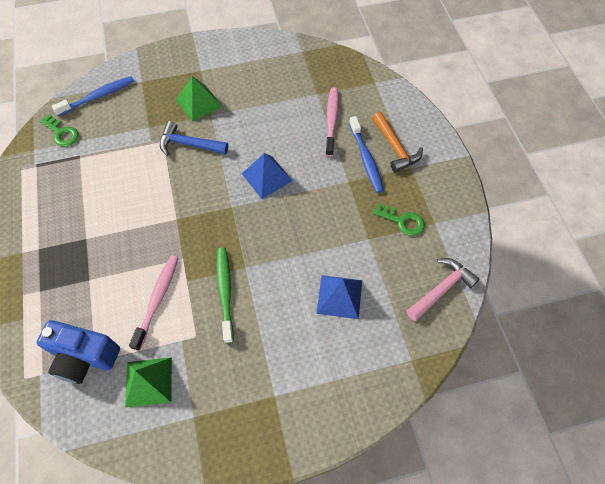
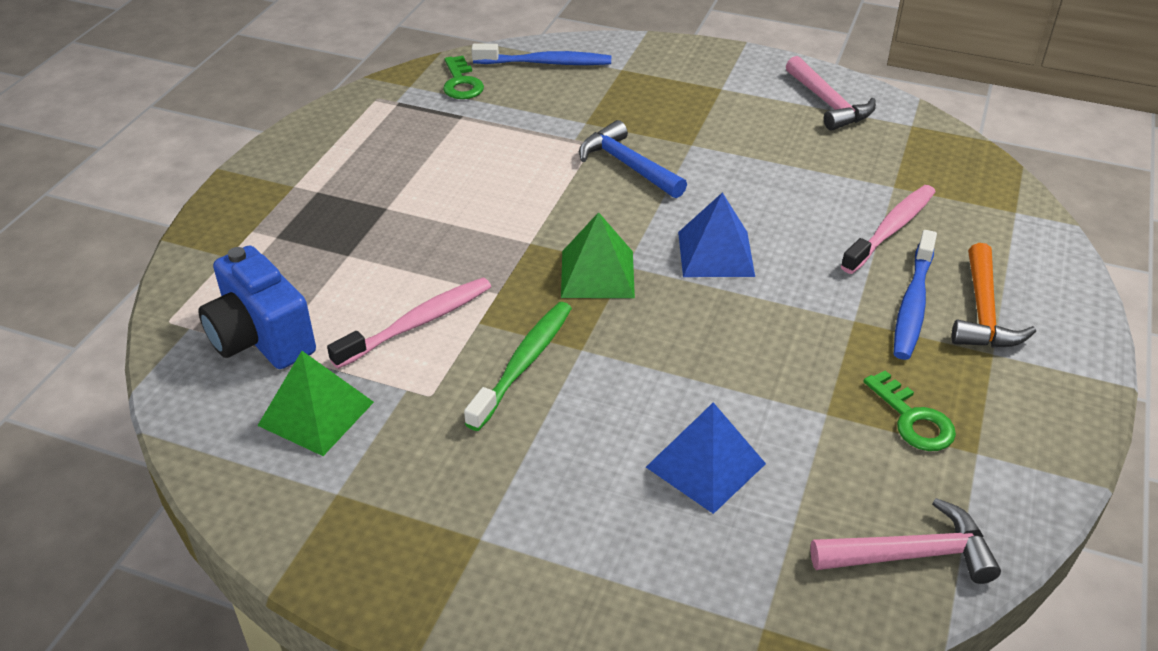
camera: 35 degrees right, 20 degrees down
(199, 103) = (685, 124): green pyramid -> green pyramid (597, 274)
(257, 56) = (828, 104): none -> pink hammer

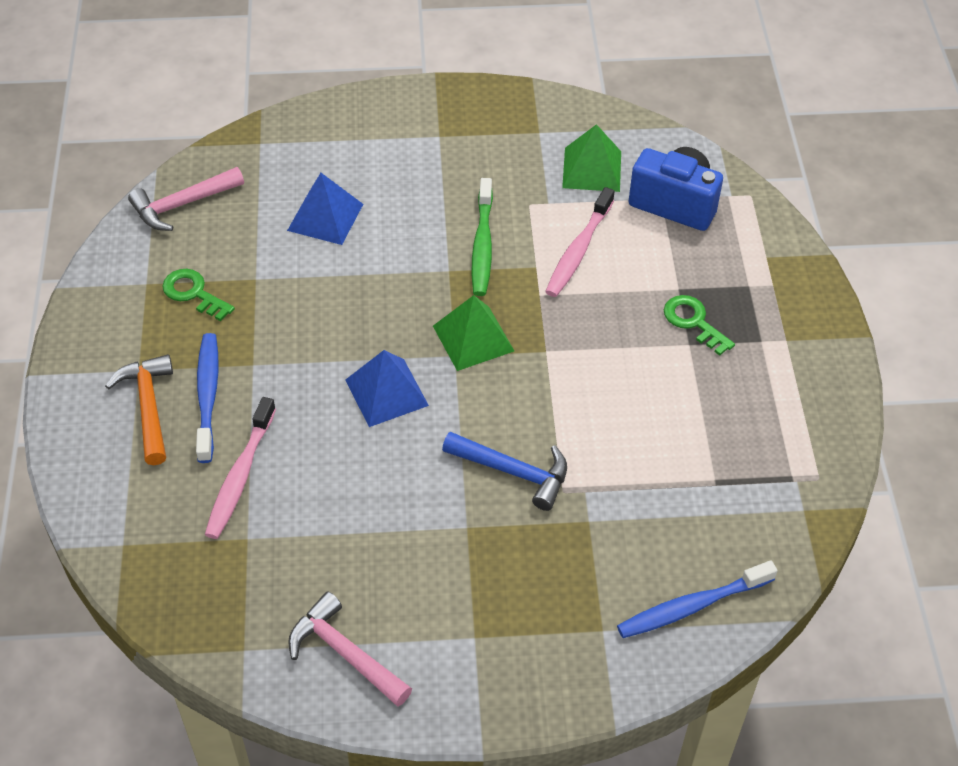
camera: 155 degrees right, 10 degrees up
(461, 83) = (755, 534): green key -> green key (694, 322)

